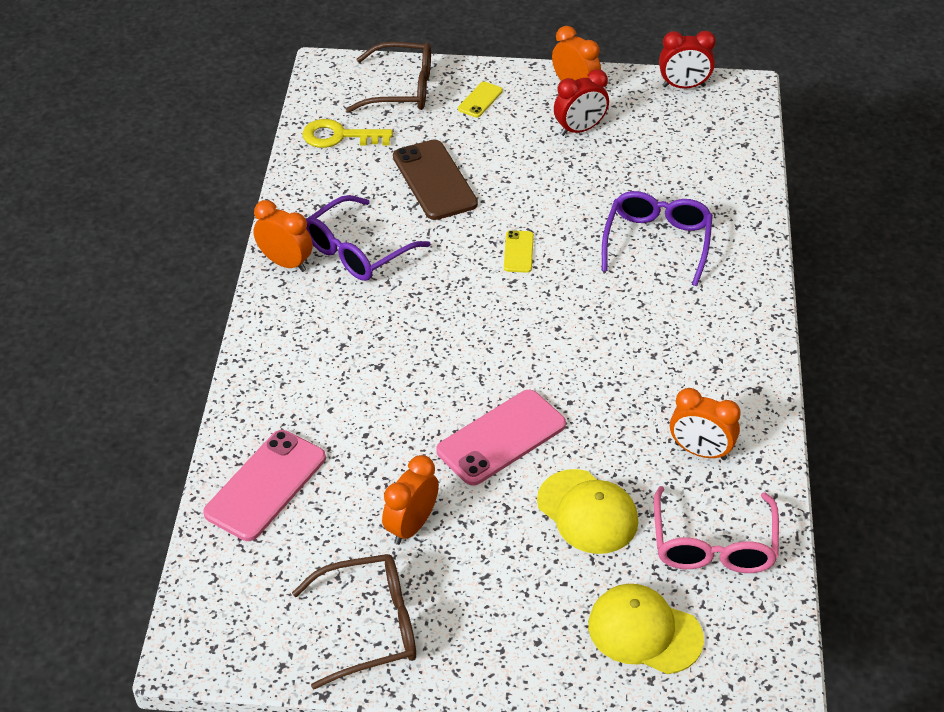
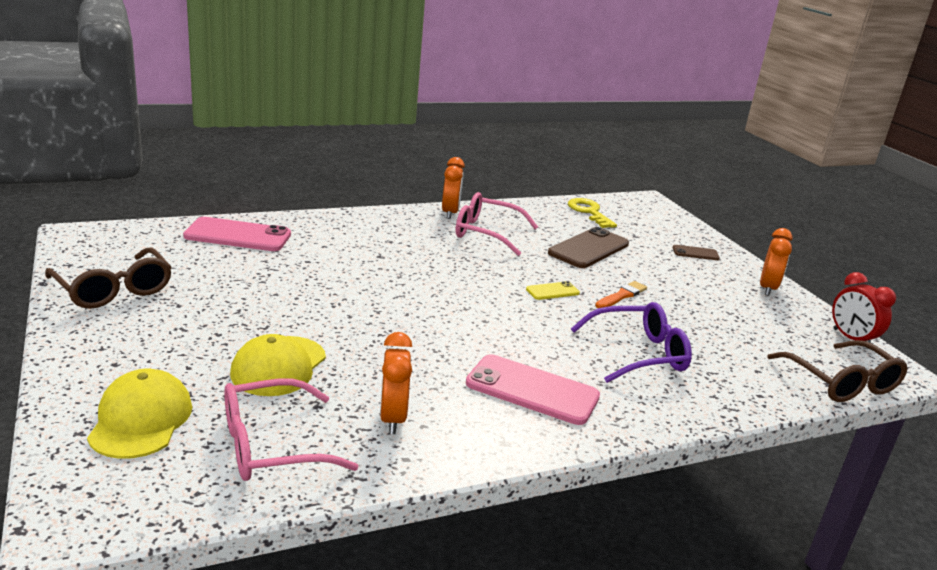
camera: 60 degrees right, 20 degrees down
(357, 251) = (486, 233): purple glasses -> pink glasses
(401, 89) = (664, 225): brown glasses -> brown glasses (841, 382)
(411, 526) = (224, 291): orange clock -> none
(480, 100) = (695, 253): yellow phone -> brown phone
(501, 438) = (340, 313): pink phone -> pink phone (532, 390)
(548, 203) = (621, 295): none -> orange brush
(579, 129) = (723, 297): red clock -> none

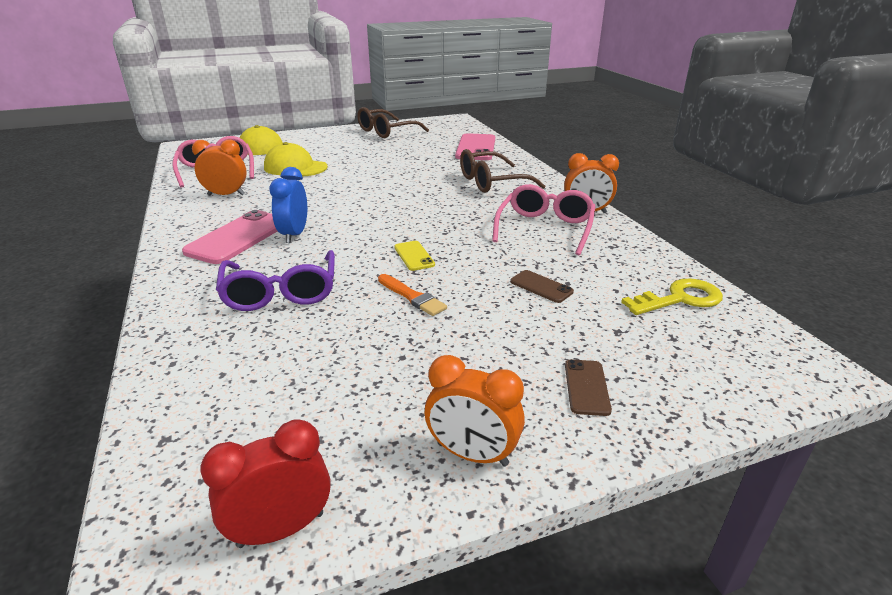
camera: 95 degrees right, 5 degrees up
(519, 353) = (294, 235): none -> blue clock
(588, 249) = (541, 287): brown phone -> brown phone, size x0.50
(841, 382) = (160, 457): brown glasses -> brown glasses (491, 182)

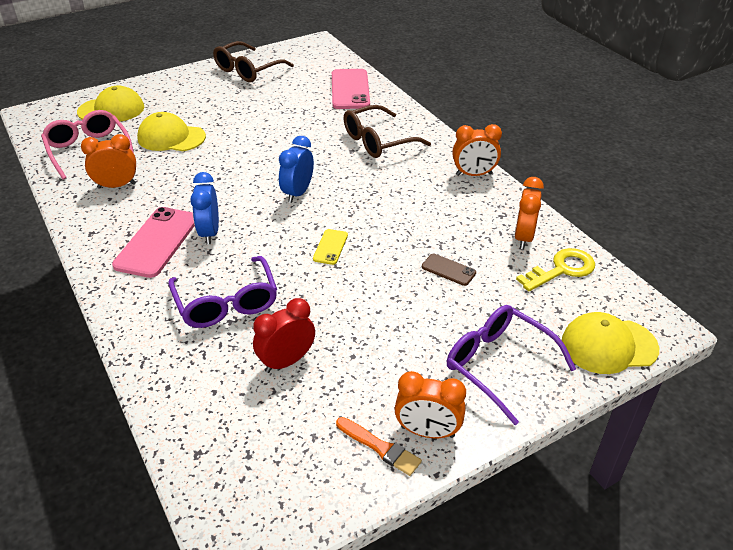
camera: 10 degrees left, 10 degrees up
(281, 529) = (314, 505): red clock -> red clock (286, 361)
(397, 212) = (298, 193): none -> blue clock
(412, 297) = (342, 294): orange brush -> orange brush (380, 447)
(414, 256) = (330, 247): yellow phone -> yellow phone turned 45 degrees clockwise
(545, 228) = (440, 199): pink glasses -> none
(586, 387) = (499, 365): brown phone -> purple glasses
(635, 266) = (523, 237): none -> orange clock
(740, 383) = (608, 346): none -> yellow cap

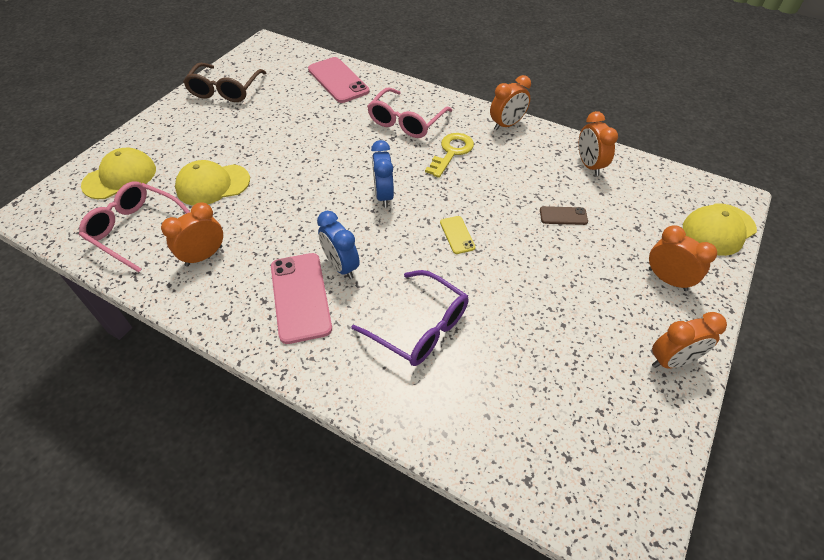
camera: 30 degrees left, 10 degrees up
(286, 361) = (519, 356): red clock -> none
(378, 141) = (406, 121): brown glasses -> pink glasses
(380, 447) = (653, 393): orange brush -> none
(499, 365) = (667, 279): purple glasses -> orange clock
(562, 269) = (637, 181): yellow key -> yellow key (451, 152)

